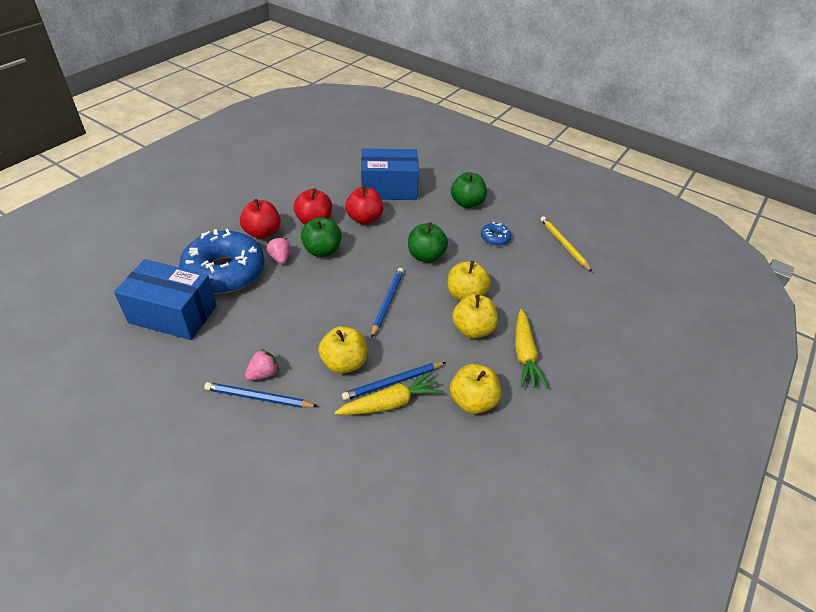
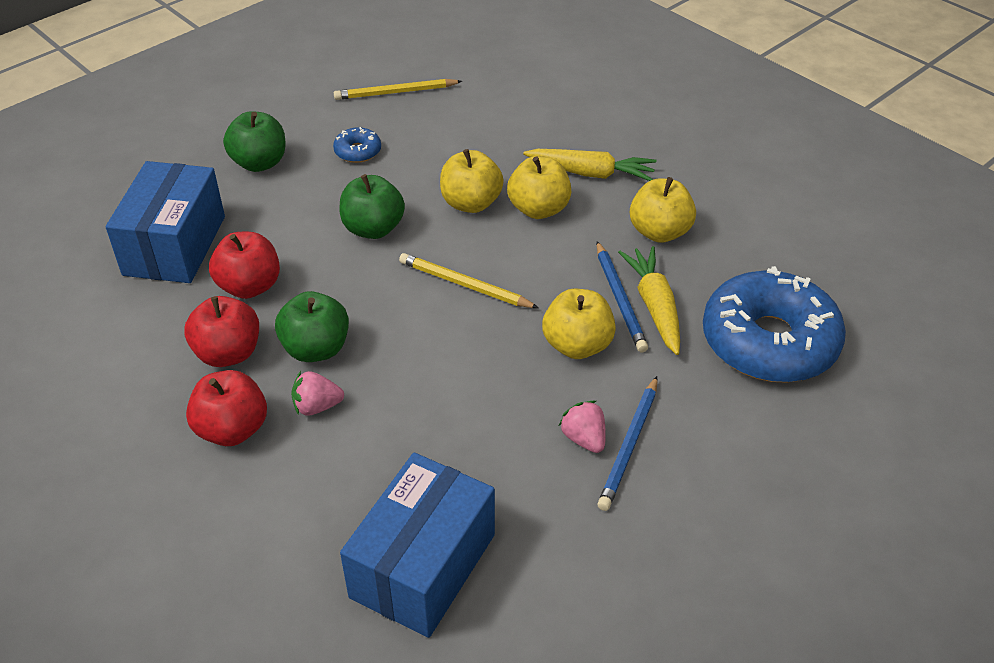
camera: 75 degrees left, 0 degrees up
(225, 272) = (328, 488): blue donut -> blue donut (769, 342)
(387, 302) = (465, 285): blue pencil -> yellow pencil

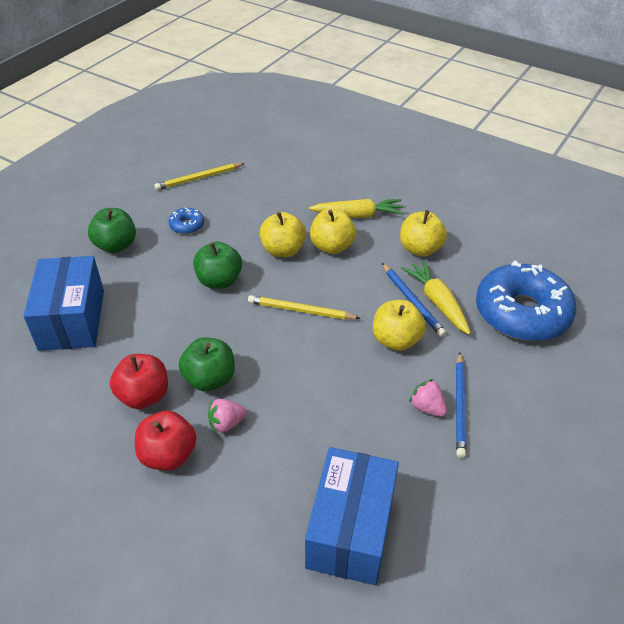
camera: 15 degrees left, 0 degrees up
(250, 286) = (142, 341): red apple -> none

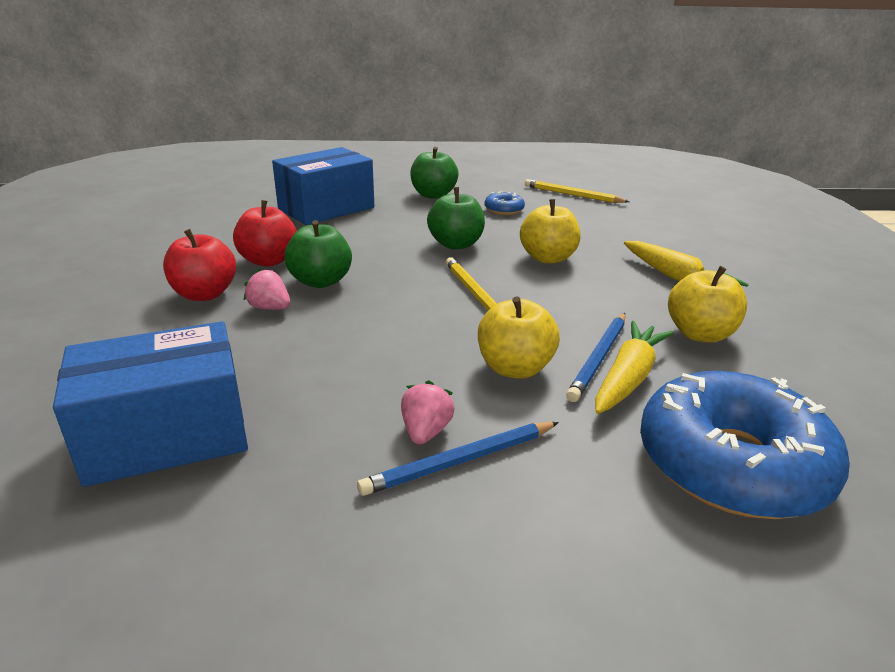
camera: 55 degrees right, 15 degrees down
(332, 246) = (600, 280): yellow apple -> none

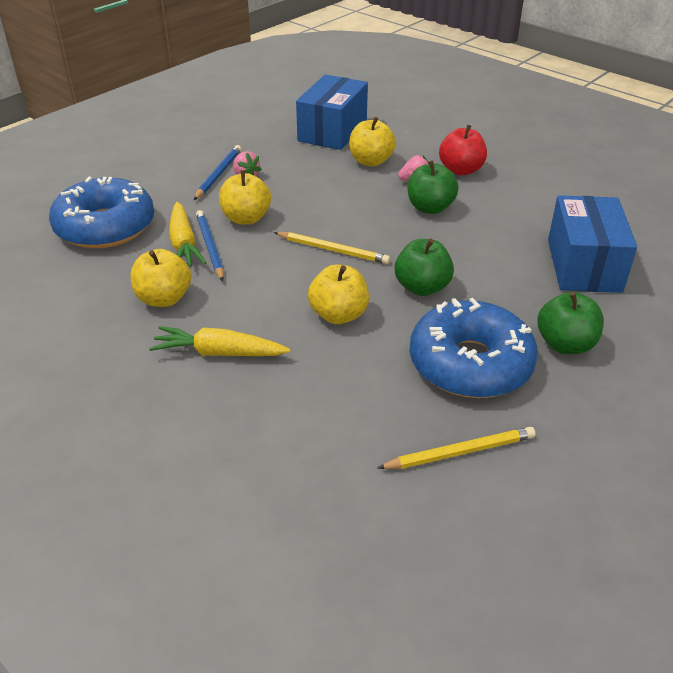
camera: 135 degrees right, 10 degrees up
(247, 355) = (371, 161): none -> yellow apple
(269, 261) = (489, 203): red apple -> none
(504, 210) = (470, 364): blue donut -> blue donut, size x2.42

